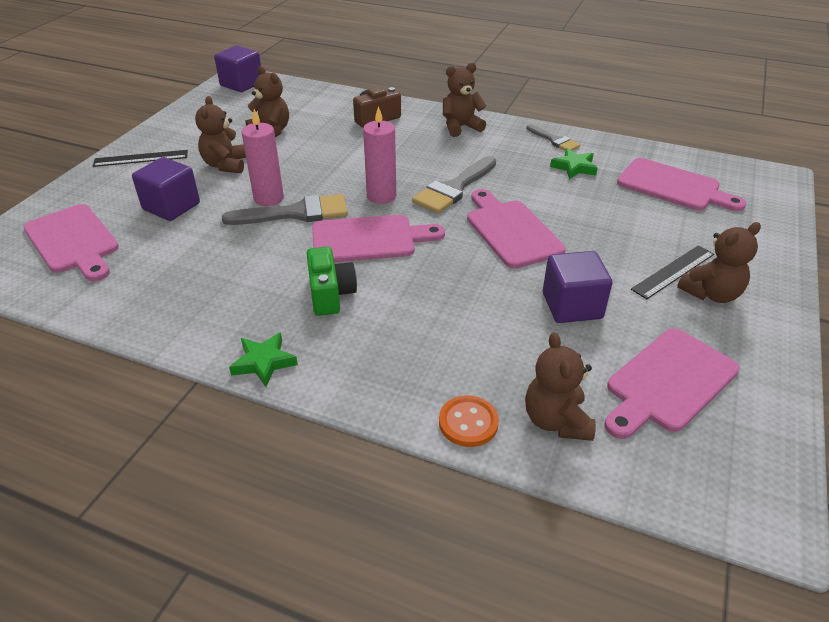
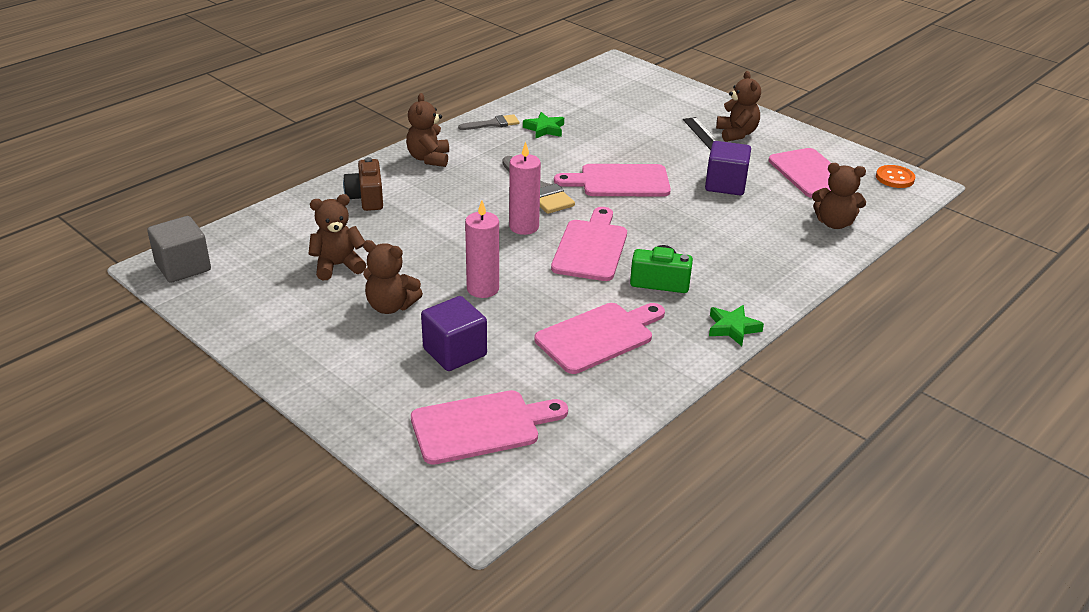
camera: 70 degrees left, 5 degrees down
(141, 158) = (322, 365): black ruler -> none
(241, 84) = (183, 267): purple cube -> grey cube
(296, 213) = (522, 277): grey brush -> none
(468, 422) = (826, 254): orange button -> orange button (894, 178)
(673, 186) = (602, 101): pink cutting board -> pink cutting board (598, 336)

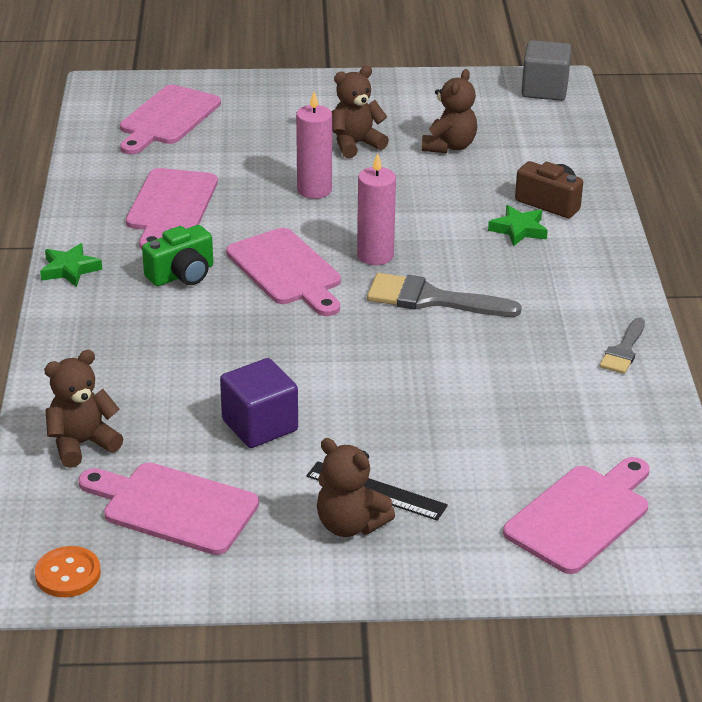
camera: 135 degrees right, 0 degrees up
(429, 158) = (588, 269): brown teddy bear -> none
(455, 352) = (257, 143): purple cube -> none
(544, 129) = (562, 379): green star -> green star (518, 230)
(620, 181) = (372, 358): pink cutting board -> pink cutting board (581, 516)

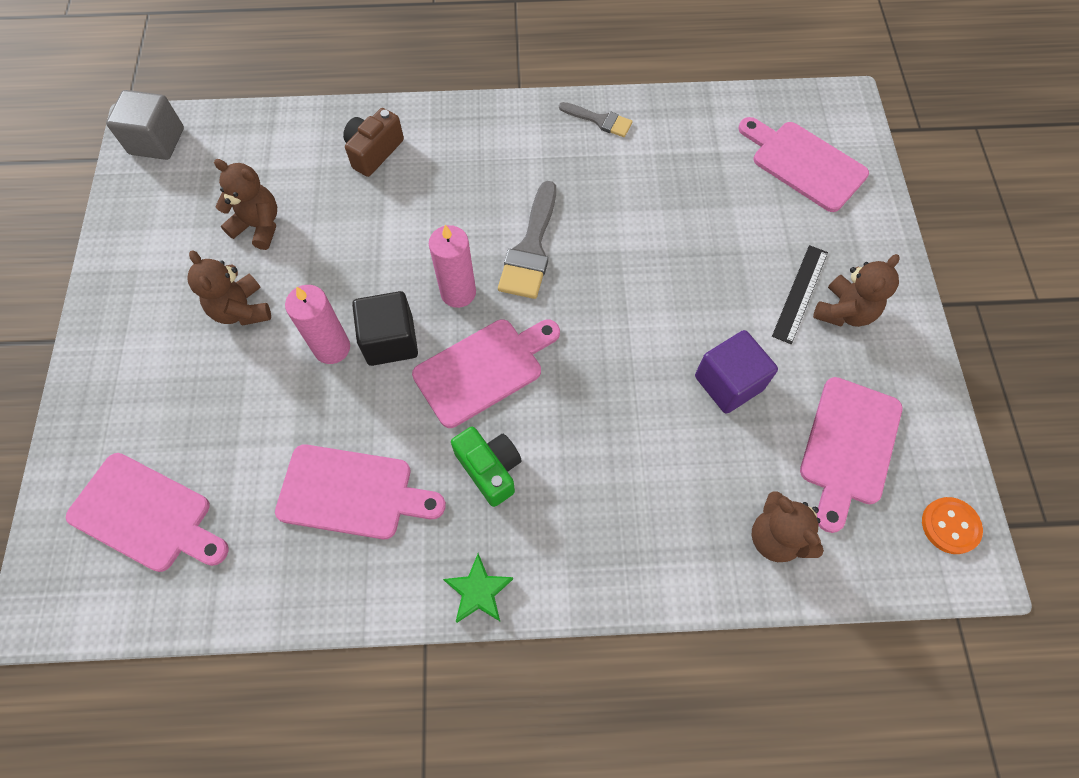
camera: 90 degrees left, 30 degrees up
(321, 219) = (390, 341): none -> black cube
(518, 230) = (418, 178): green star -> none

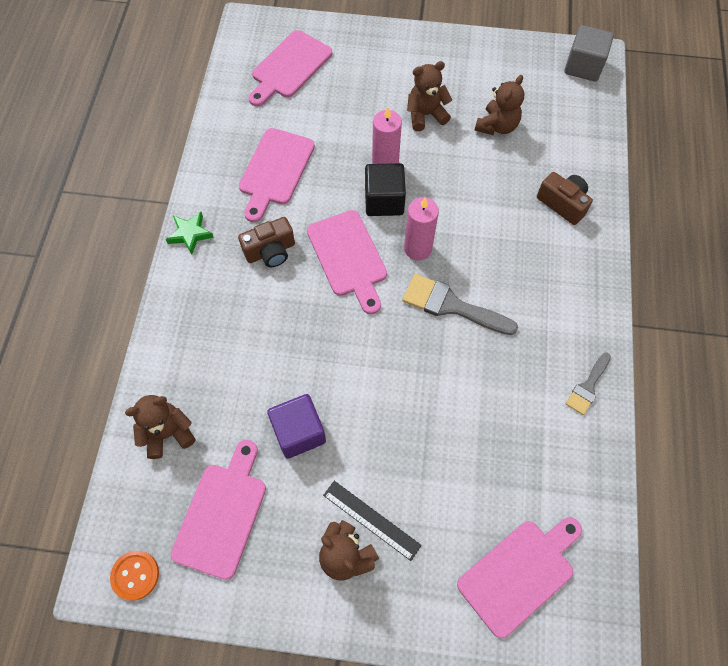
camera: 100 degrees right, 0 degrees up
(490, 469) = (270, 251): green camera -> brown camera
(849, 446) = (222, 514): pink cutting board -> pink cutting board turned 75 degrees clockwise

